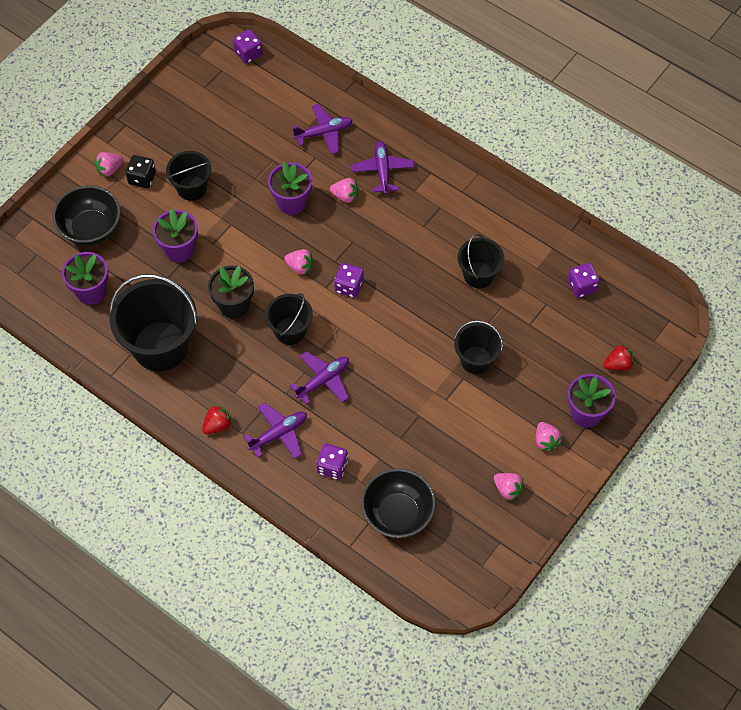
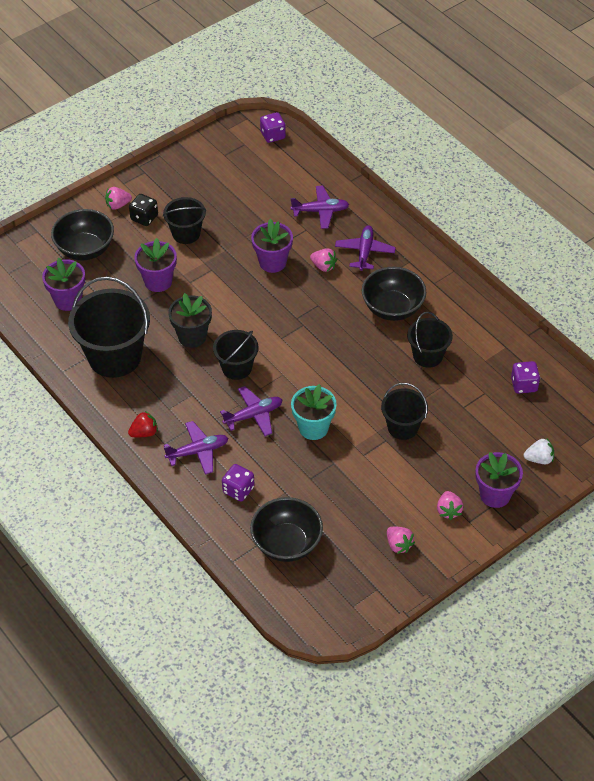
camera: 15 degrees right, 10 degrees down
(300, 267) = (263, 316): pink strawberry -> none
(349, 287) = (303, 342): purple dice -> none
(387, 381) = (313, 428): none -> turquoise flower pot
(428, 229) = (392, 308): none -> black bowl
(618, 364) = (539, 459): red strawberry -> white strawberry

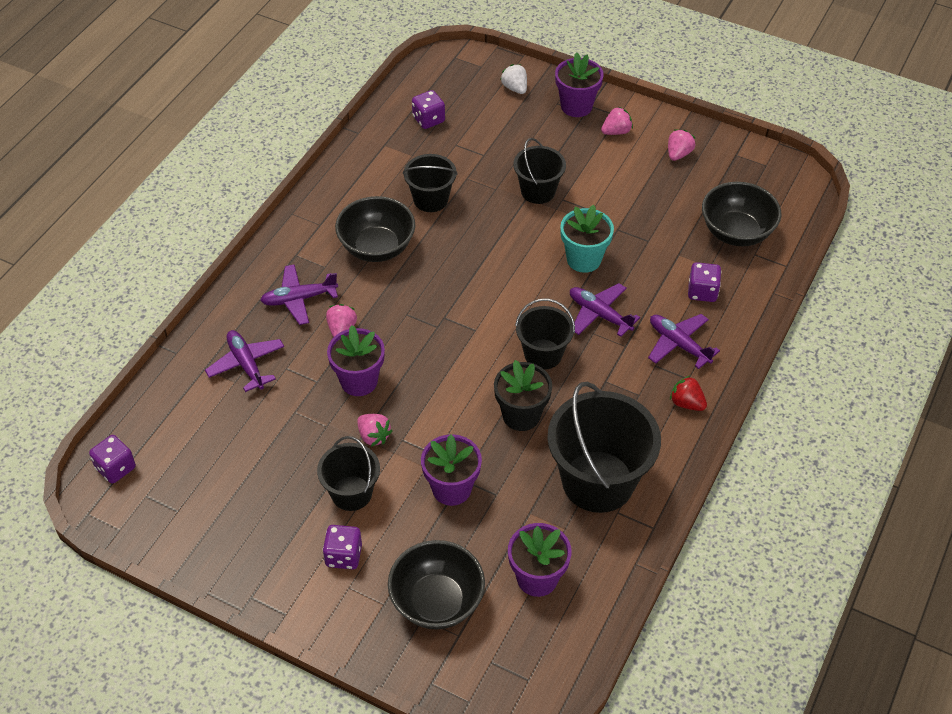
camera: 115 degrees left, 0 degrees up
(118, 205) = (333, 600): pink strawberry -> pink strawberry (373, 436)
(144, 218) = (343, 556): black dice -> purple dice

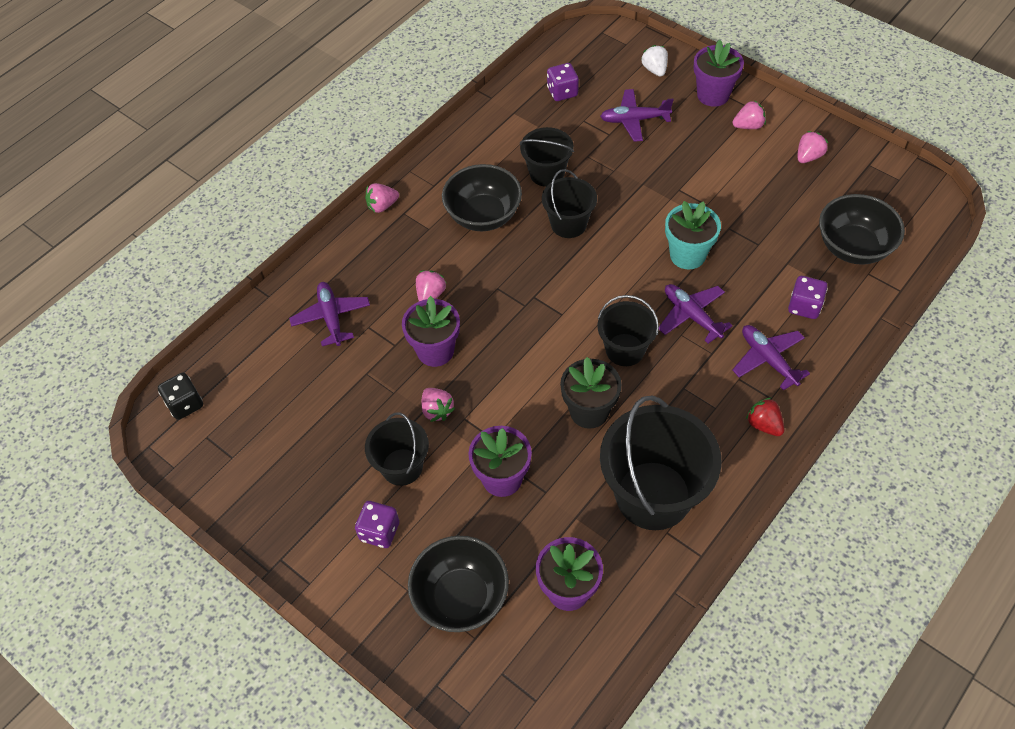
camera: 15 degrees right, 5 degrees up
(115, 468) = (185, 404): purple dice -> black dice
(272, 251) = (382, 206): none -> pink strawberry
(299, 299) = (396, 258): purple plane -> purple plane (634, 120)
(538, 191) = (655, 178): black bucket -> black bucket (568, 224)

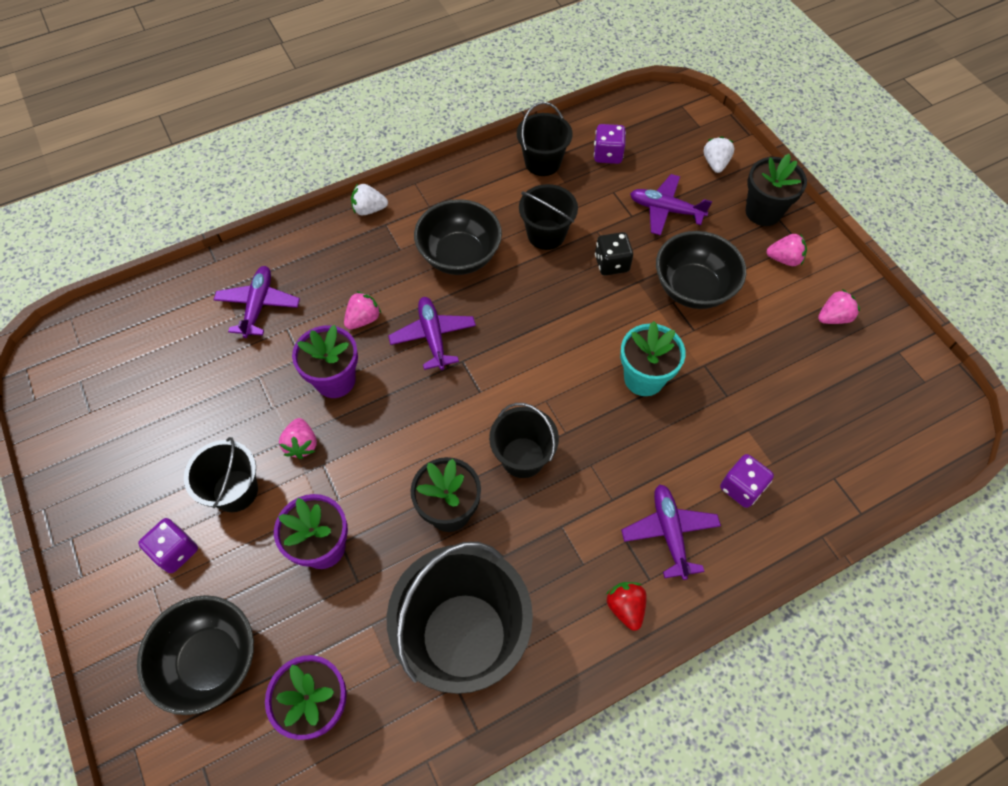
camera: 20 degrees right, 5 degrees up
(185, 404) = (80, 340): black dice -> black dice (611, 263)
(382, 206) = (369, 209): pink strawberry -> white strawberry
(568, 224) = (539, 296): black bucket -> black bucket (542, 162)
(691, 316) = (612, 448): purple plane -> purple plane (433, 336)
(713, 95) = (763, 212): purple flower pot -> black flower pot
(853, 247) = (832, 441): black bowl -> black bowl (693, 288)

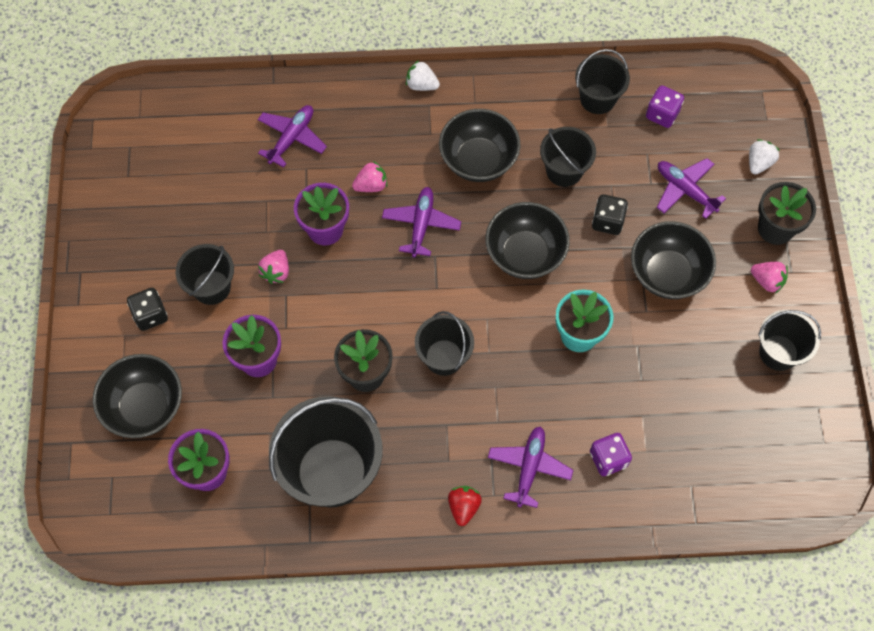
camera: 25 degrees right, 5 degrees up
(175, 551) = (150, 315): purple dice -> black dice
(550, 324) = (525, 254): none -> black bowl
(833, 317) = (778, 352): pink strawberry -> black bucket

